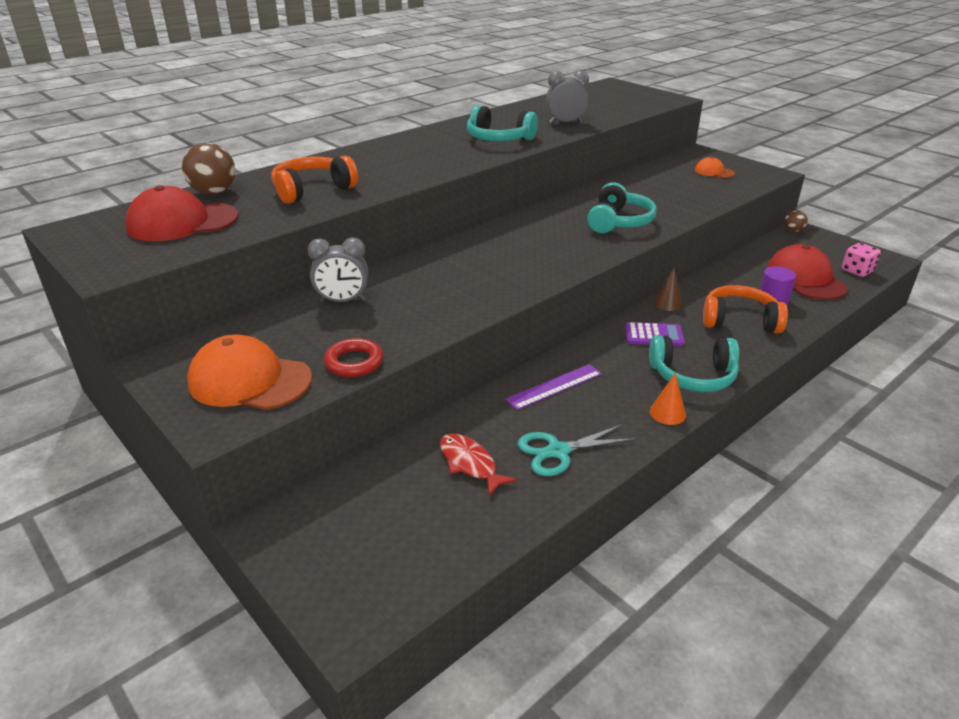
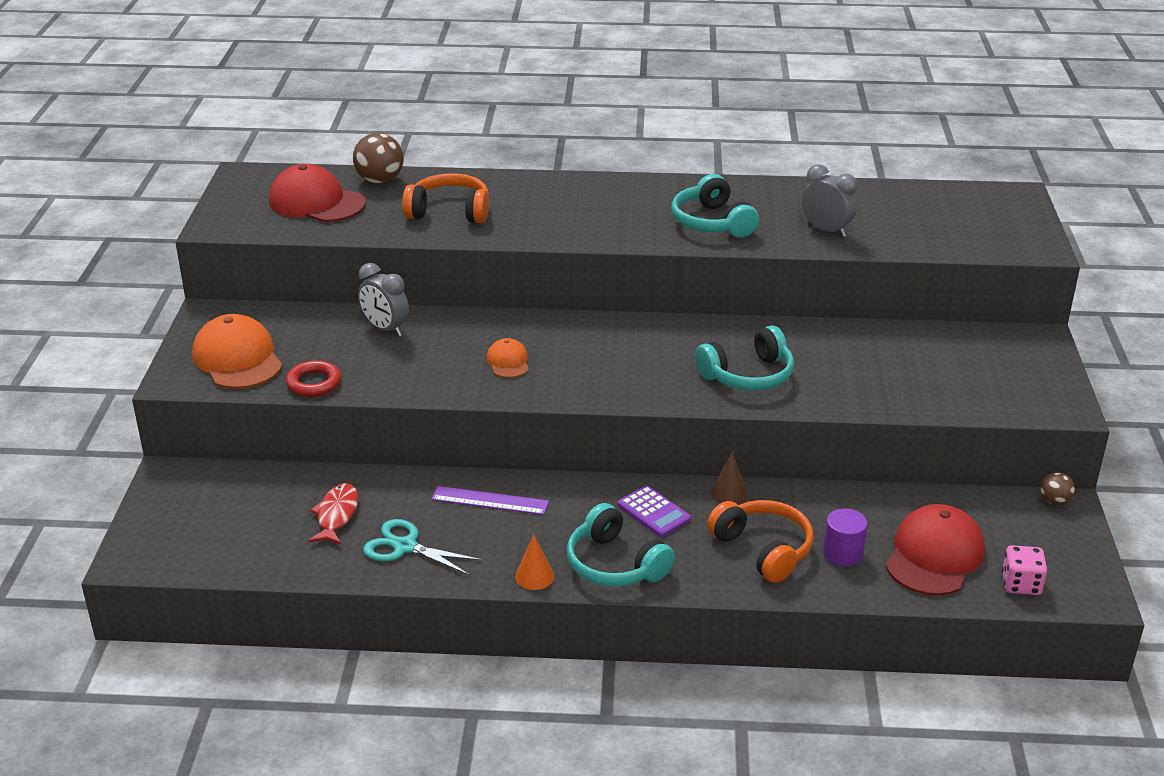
camera: 45 degrees right, 0 degrees up
(714, 172) = (993, 371): orange cap -> orange cap (508, 362)

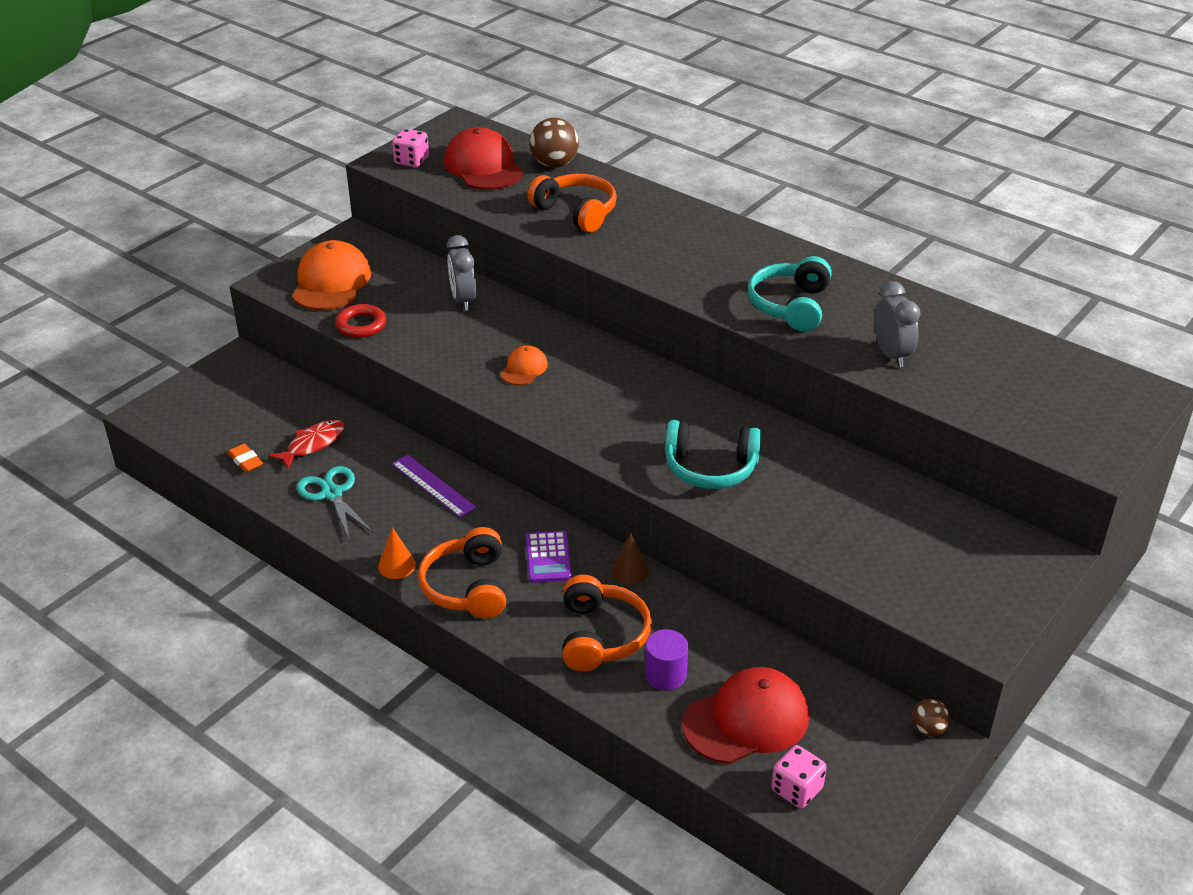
camera: 35 degrees right, 5 degrees up
(240, 218) = (411, 161): none -> pink dice
(286, 556) = (245, 461): none -> orange eraser
(615, 564) = (467, 587): turquoise headphones -> orange headphones

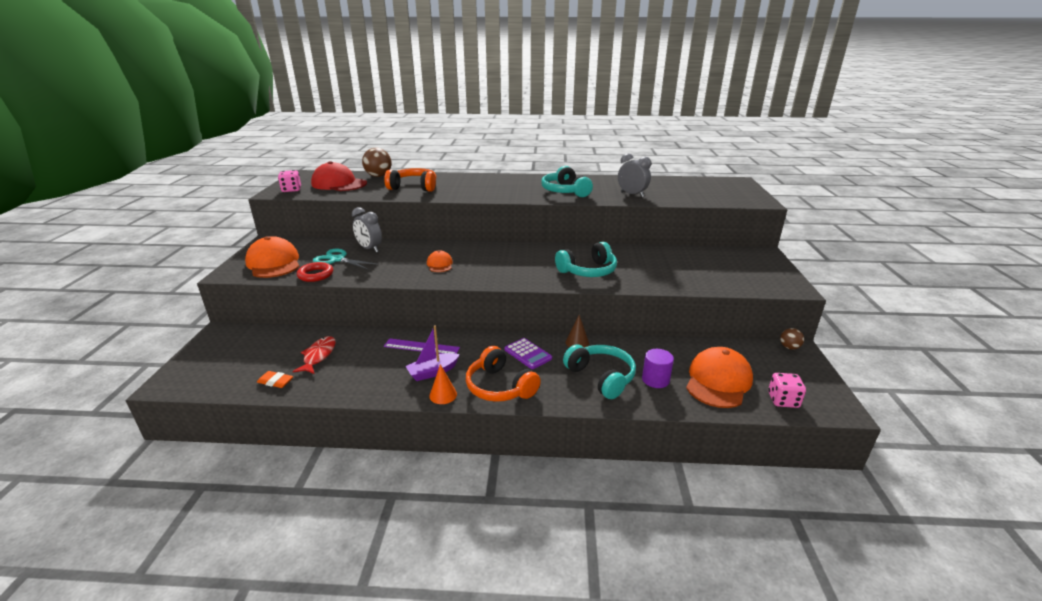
camera: 35 degrees left, 10 degrees down
(332, 494) = (358, 375): turquoise scissors -> turquoise scissors (337, 259)
(413, 529) = (433, 372): none -> purple boat
(601, 636) = (601, 377): orange headphones -> turquoise headphones
(746, 720) = (718, 381): red cap -> orange cap

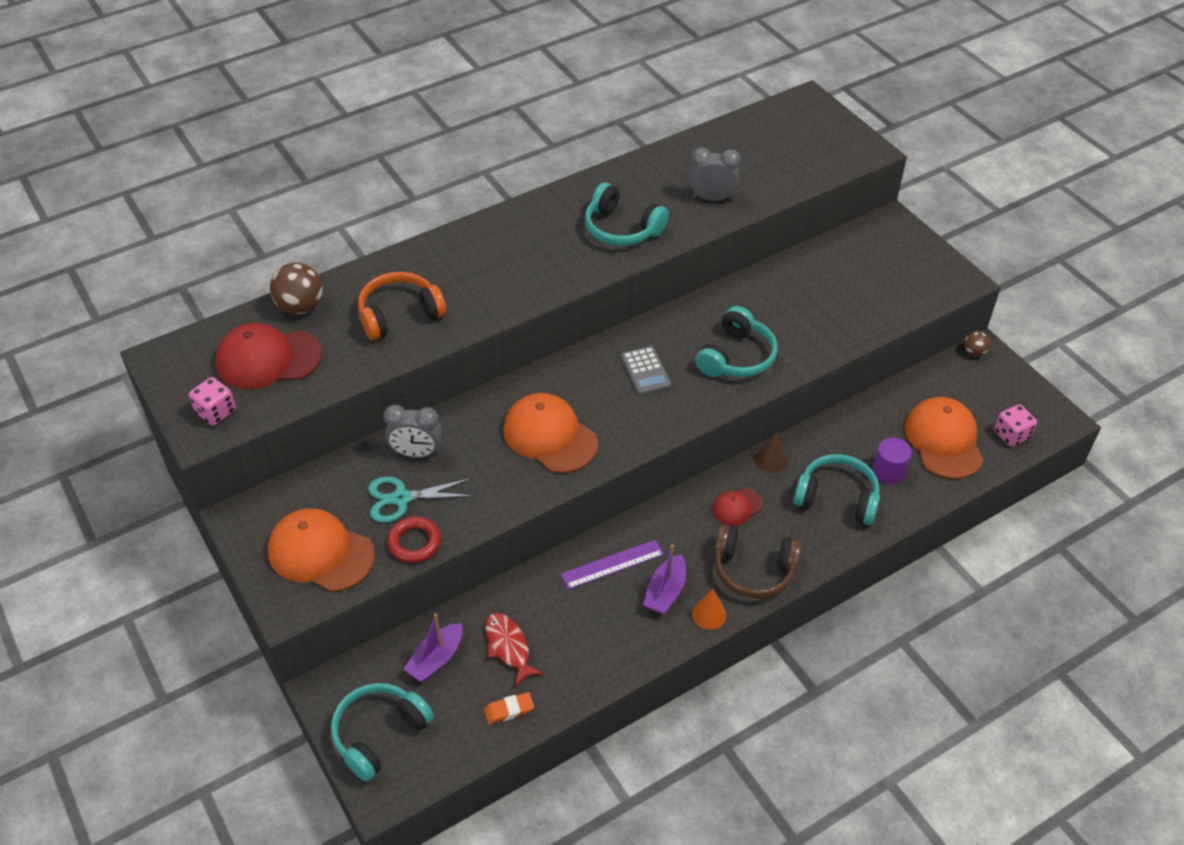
camera: 35 degrees left, 20 degrees up
(208, 359) = (379, 734): none -> turquoise headphones
(280, 344) = (436, 659): none -> purple boat
(440, 264) = (550, 436): orange cap -> orange cap, size x1.93
(499, 387) = (753, 570): orange headphones -> brown headphones
(526, 260) = (645, 371): none -> grey calculator
(528, 354) = (737, 507): purple calculator -> red cap

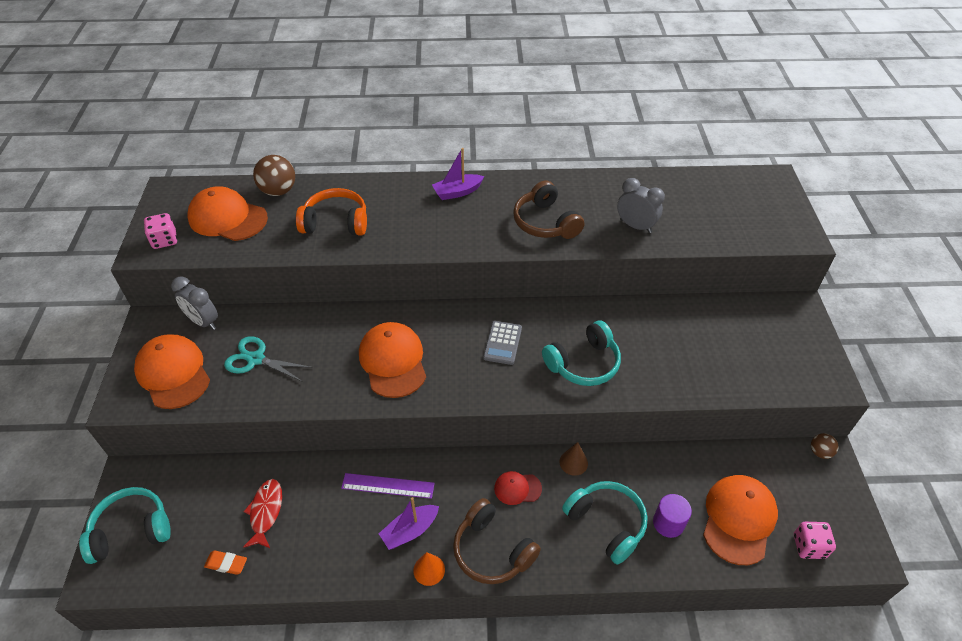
camera: 30 degrees right, 0 degrees up
(268, 359) = (227, 218): red cap -> orange cap
(414, 542) = (236, 397): red ring -> none
(416, 453) = (293, 331): grey clock -> grey clock (203, 322)
(436, 659) = (212, 493): purple boat -> purple boat (457, 192)
(622, 229) = (545, 222): turquoise headphones -> brown headphones

